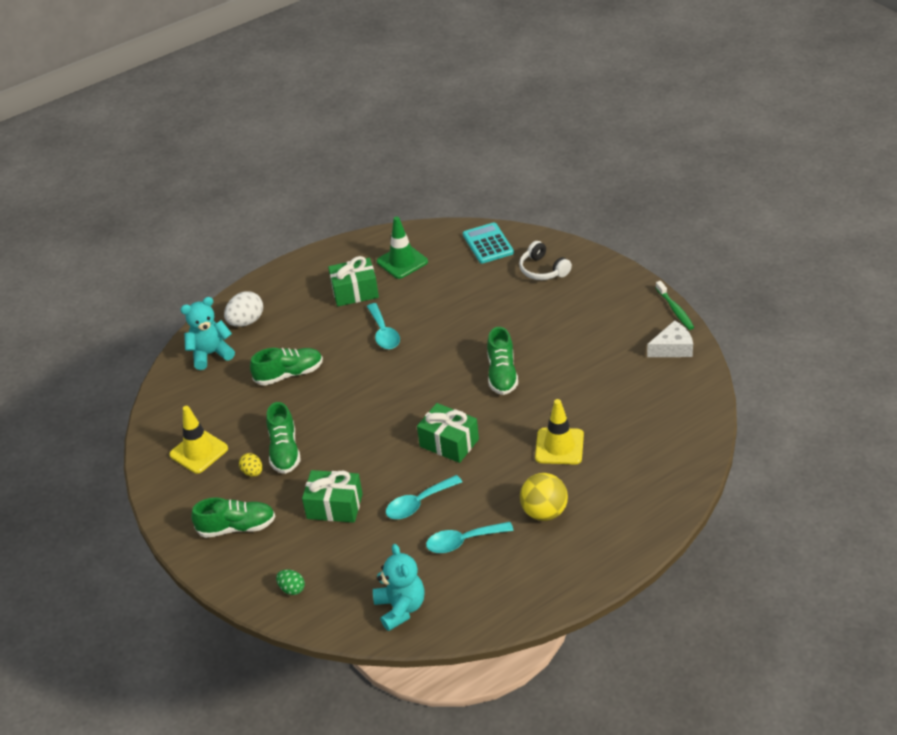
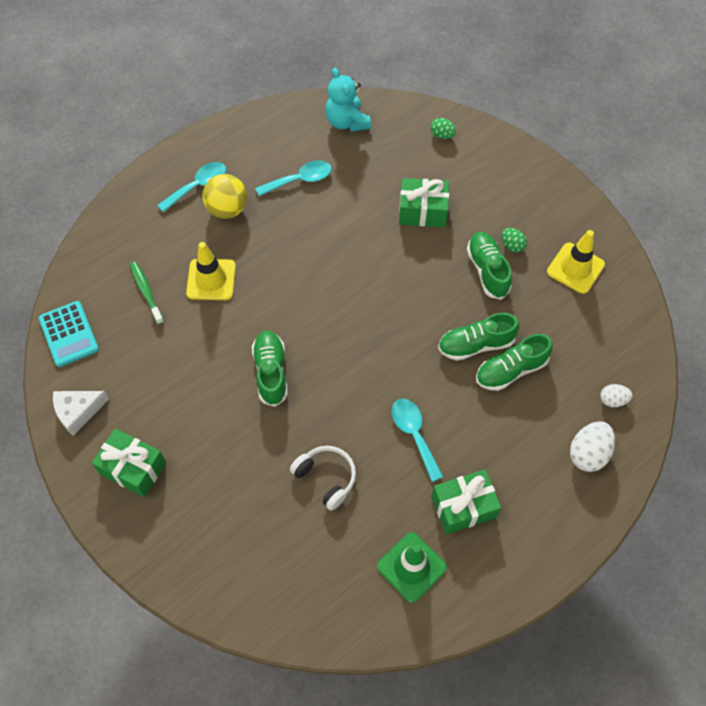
camera: 170 degrees right, 20 degrees up
(211, 354) = (612, 400): turquoise teddy bear -> white egg
(237, 527) = (508, 189): green shoe -> green shoe (476, 345)
(253, 472) = (512, 245): yellow egg -> green egg
(418, 503) = (344, 215): turquoise spoon -> turquoise spoon (198, 186)
(449, 443) = (321, 282): green gift -> green gift (133, 468)
(488, 244) = (297, 604): turquoise calculator -> turquoise calculator (68, 334)
(543, 270) = (223, 549): white headphones -> white headphones (326, 478)
(675, 310) = (65, 474): green toothbrush -> green toothbrush (146, 292)

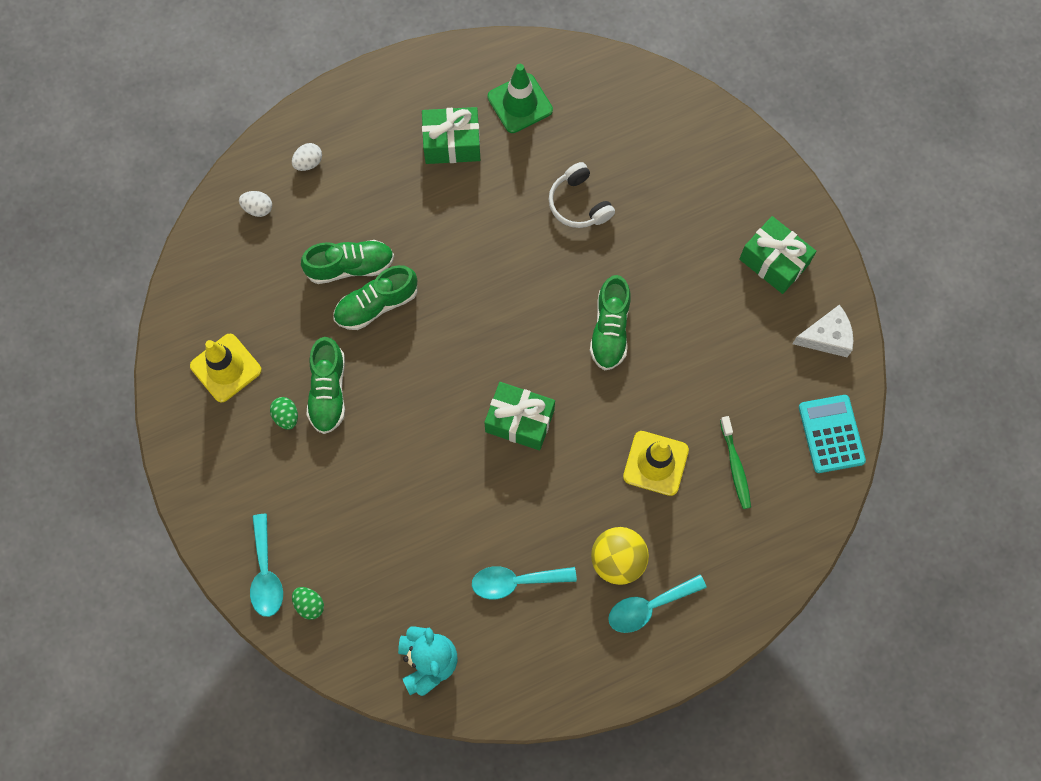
camera: 165 degrees left, 10 degrees up
(414, 434) = (476, 225): turquoise spoon -> turquoise spoon (266, 574)
(422, 211) = (375, 492): green gift -> green gift (519, 421)
(476, 345) = (376, 305): green shoe -> green shoe turned 150 degrees clockwise
(588, 453) = (308, 163): white egg -> white egg, size x0.59

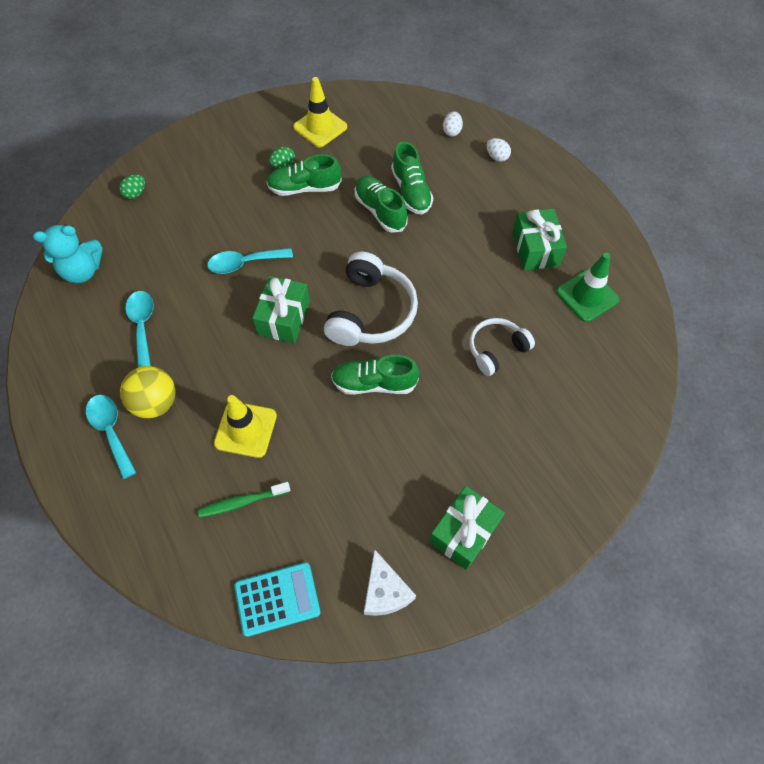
camera: 85 degrees right, 10 degrees down
(266, 574) = (161, 166): turquoise spoon -> turquoise spoon (244, 263)
(520, 326) = (371, 312): none -> white headphones

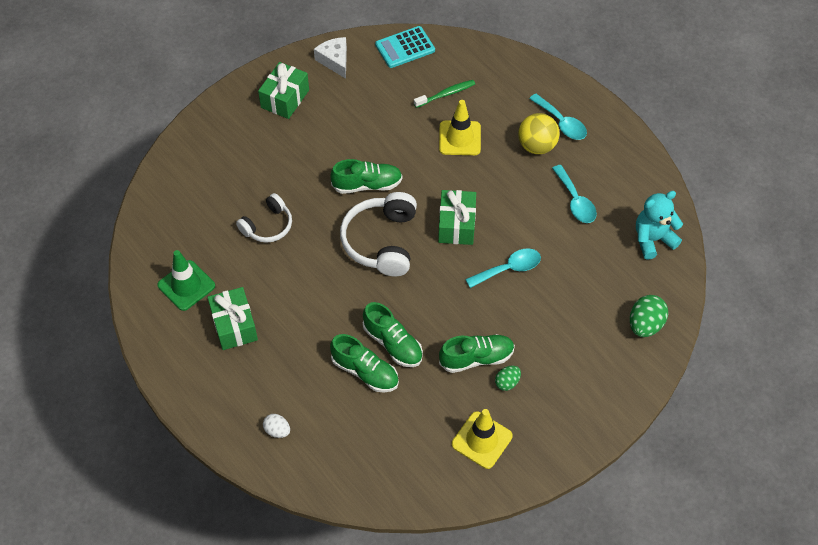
camera: 170 degrees right, 5 degrees down
(135, 193) = (645, 325): green egg -> green egg, size x1.69
(411, 191) = (365, 371): green shoe -> green shoe turned 150 degrees clockwise
(451, 131) = (331, 458): white egg -> none

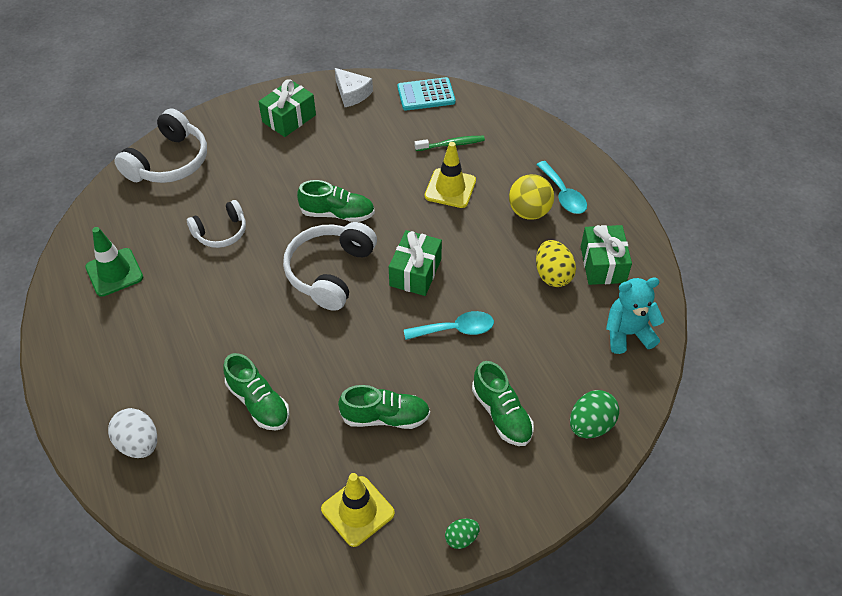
camera: 15 degrees right, 5 degrees down
(189, 167) = (169, 162): none -> white headphones
(234, 325) = (144, 323): green gift -> green gift (603, 264)
(277, 430) = (139, 444): white egg -> white egg, size x1.69
(335, 61) = (352, 94): white cheese -> white cheese turned 150 degrees clockwise
(393, 343) = (300, 379): green shoe -> green shoe (501, 414)
(507, 382) = (410, 452): green egg -> green egg (461, 538)
(575, 201) = (552, 275): turquoise spoon -> yellow egg

